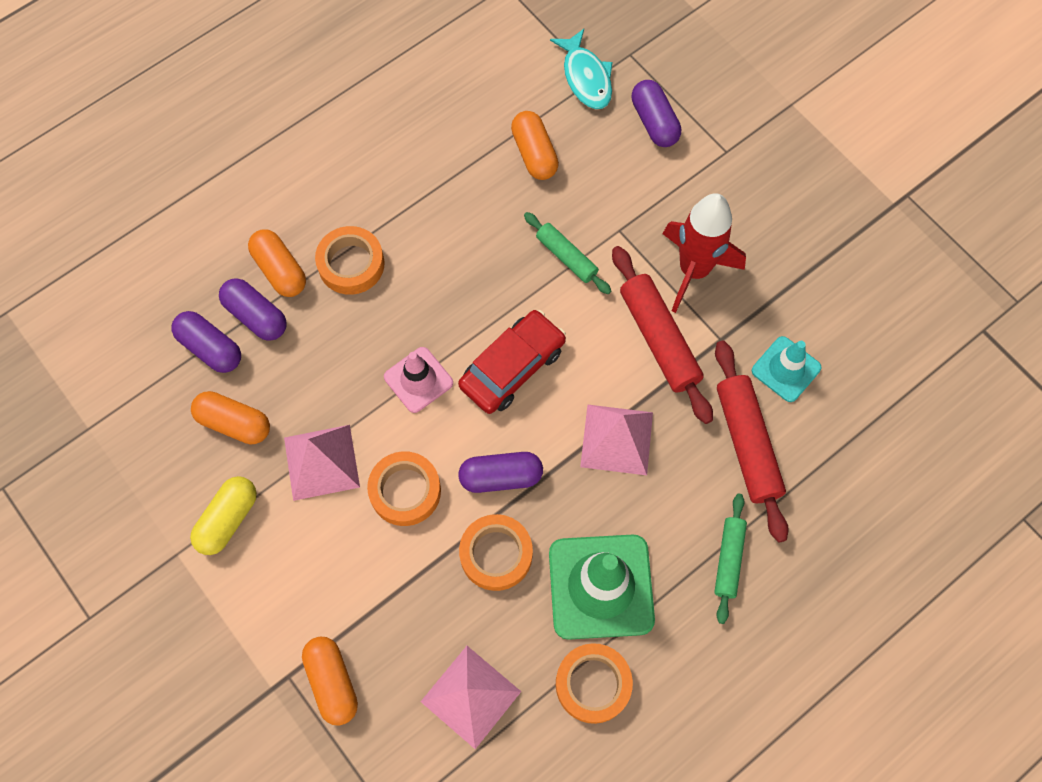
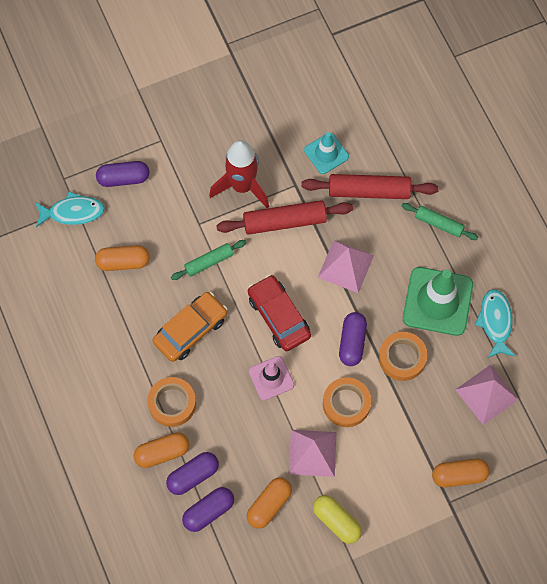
camera: 75 degrees left, 0 degrees up
(461, 260) = (190, 330): none -> orange car
(593, 684) = (495, 322): orange tape -> turquoise fish

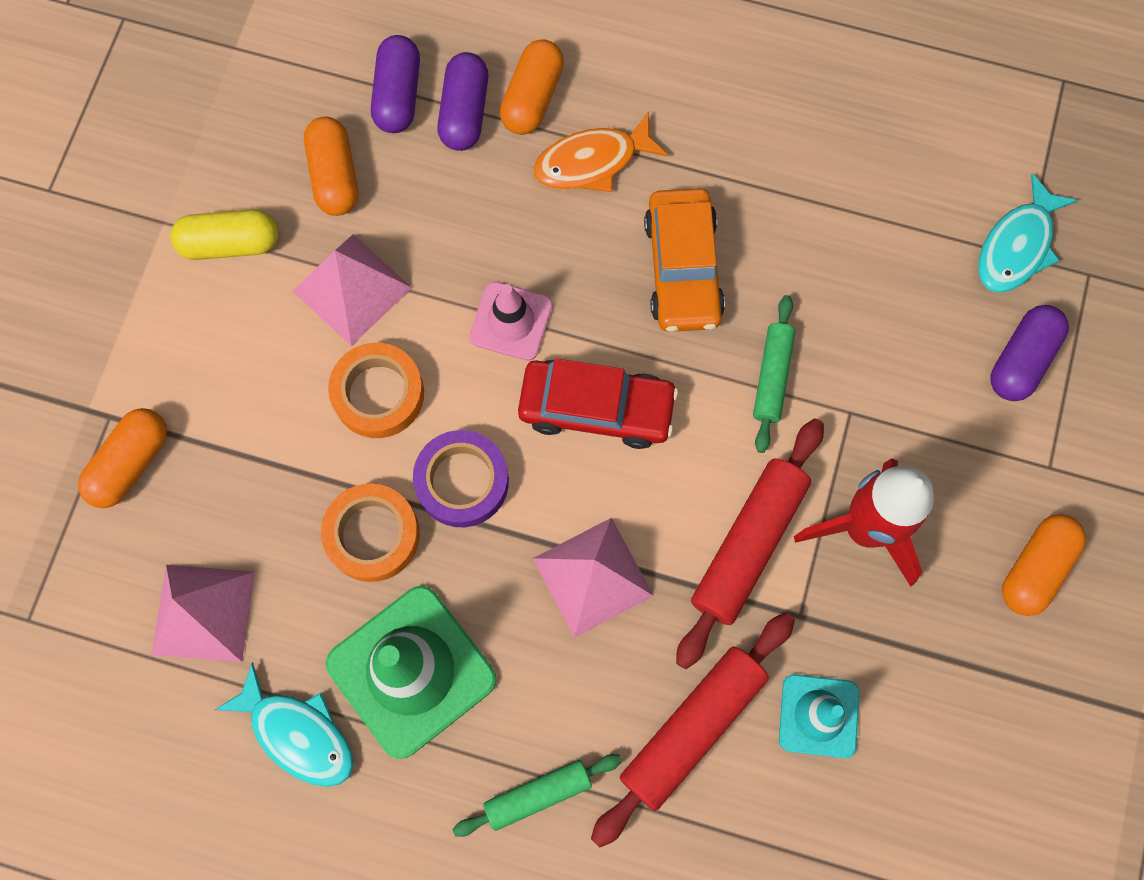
camera: 130 degrees right, 5 degrees up
(123, 262) = (873, 256): orange capsule -> orange capsule (1035, 568)
(172, 403) = (592, 162): orange tape -> orange fish
(352, 342) = (462, 481): purple capsule -> purple tape

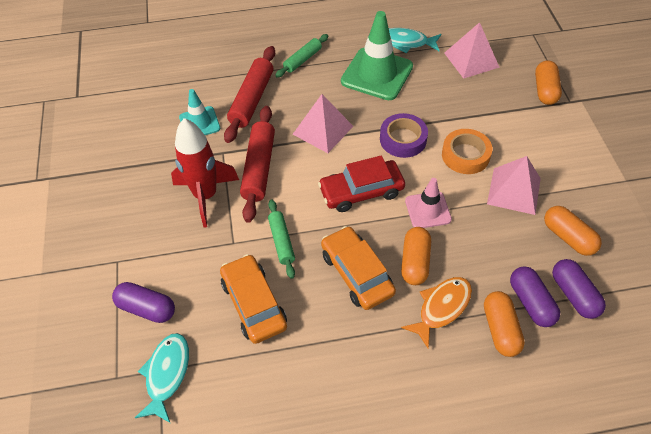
camera: 155 degrees right, 20 degrees down
(230, 243) = (587, 185): yellow capsule -> none
(372, 535) = (426, 107): orange tape -> none
(857, 292) = (254, 304): none -> orange car
(1021, 360) = (146, 308): purple capsule -> purple capsule turned 75 degrees counterclockwise
(1035, 568) = (114, 213): orange capsule -> orange capsule (415, 262)

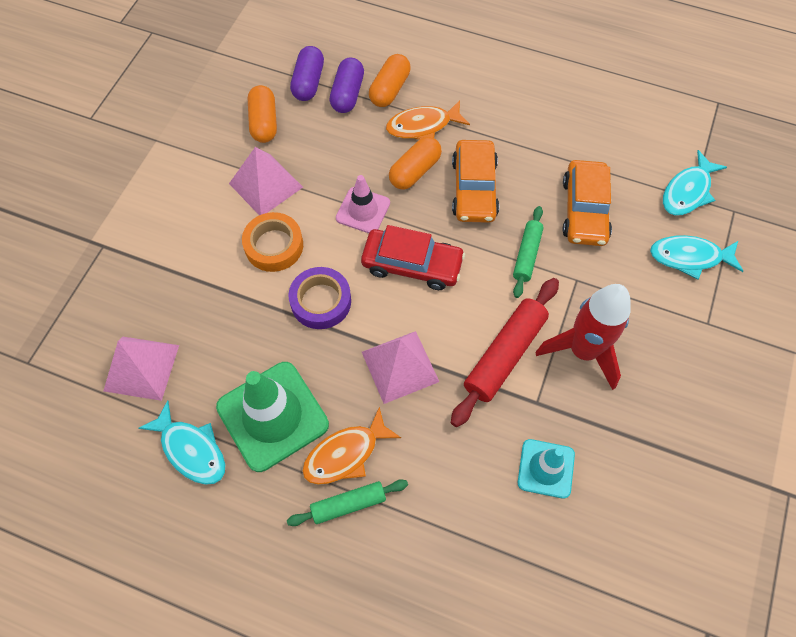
camera: 150 degrees left, 10 degrees up
(146, 308) = (689, 257): purple capsule -> turquoise fish
(252, 99) = (458, 469): red rolling pin -> none
(321, 77) = (345, 454): none -> orange fish
(545, 90) = (111, 274): orange capsule -> none

